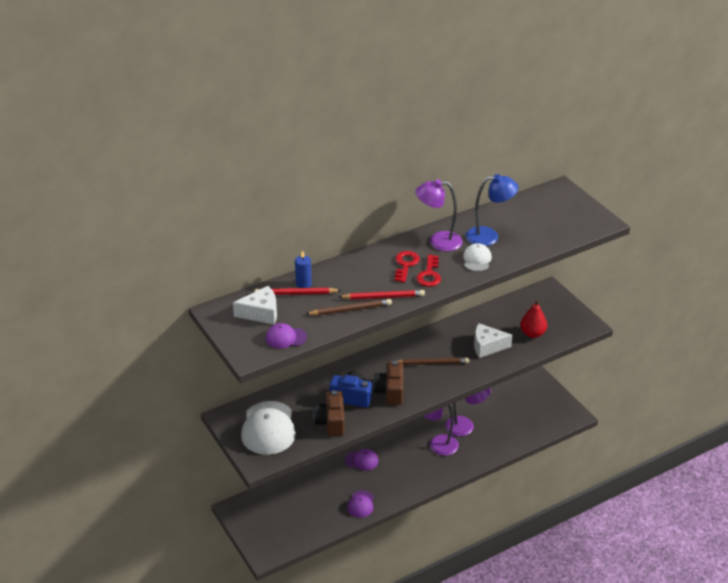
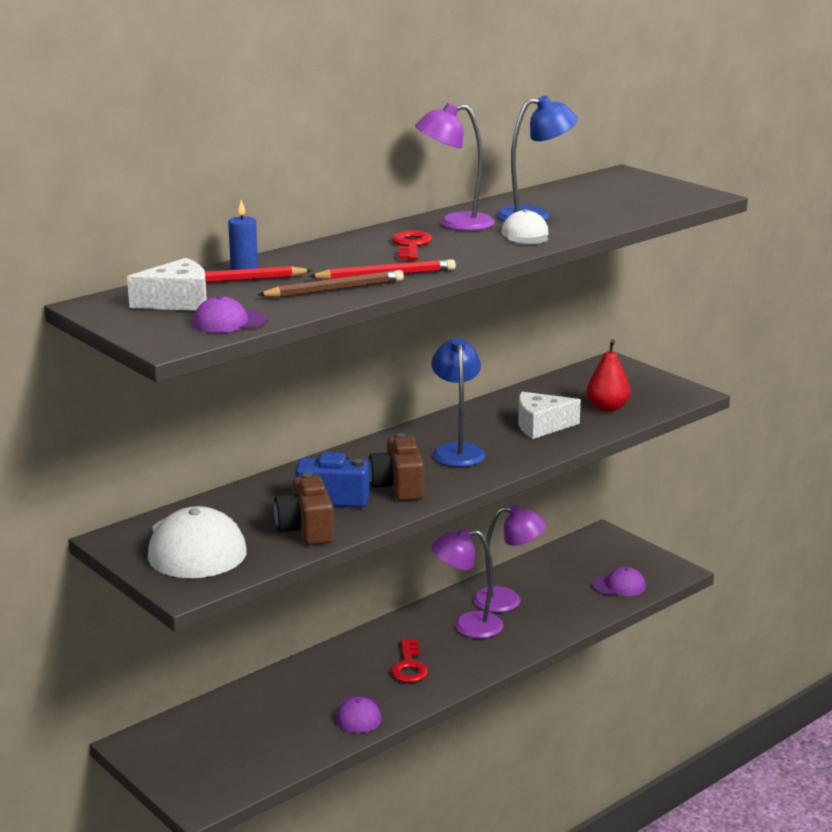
camera: 10 degrees left, 15 degrees down
(362, 460) = (346, 658): purple cap -> purple cap (619, 586)
(429, 274) = (454, 251): red key -> red key (409, 666)
(432, 363) = (457, 450): brown pencil -> blue lamp

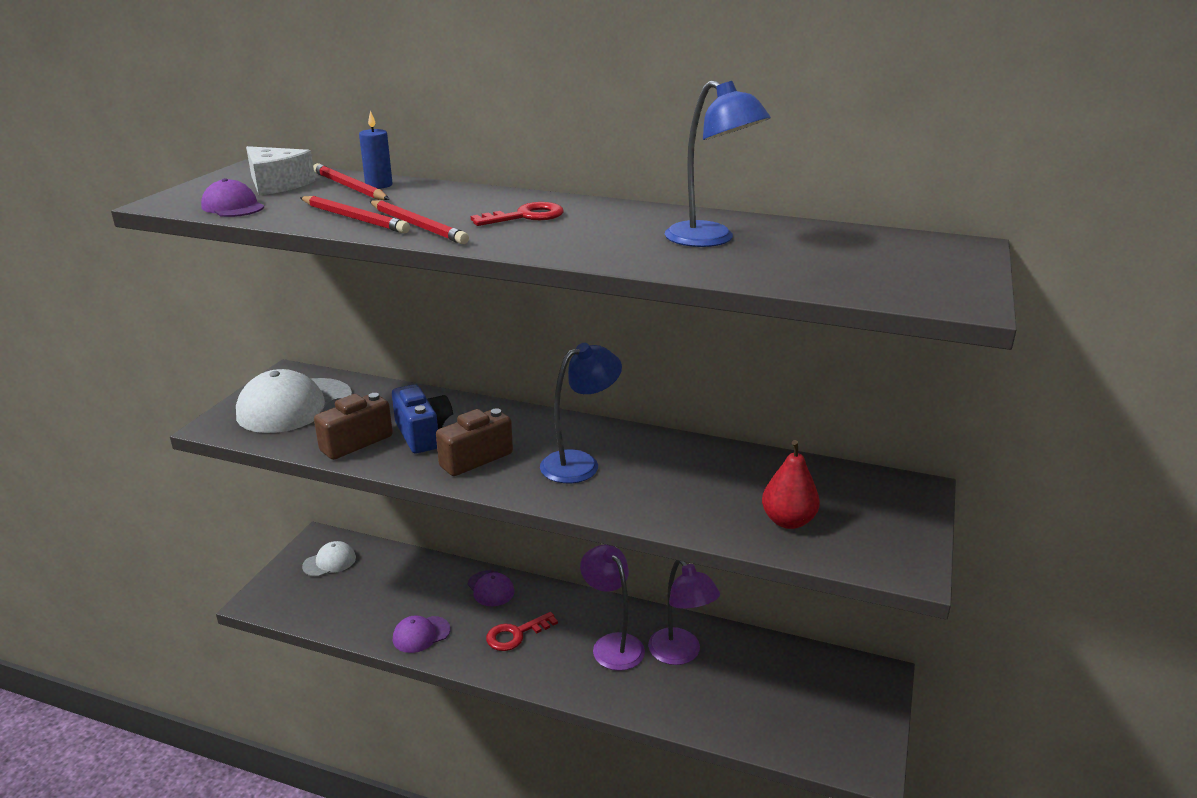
camera: 60 degrees right, 5 degrees up
(334, 289) = (354, 218): brown pencil -> red pencil
(455, 223) = (625, 217): purple lamp -> none
(525, 235) = (630, 249): white cap -> white cap (329, 562)
(541, 426) = (690, 492): white cheese -> none
(619, 586) = (787, 728): purple cap -> purple cap (490, 588)

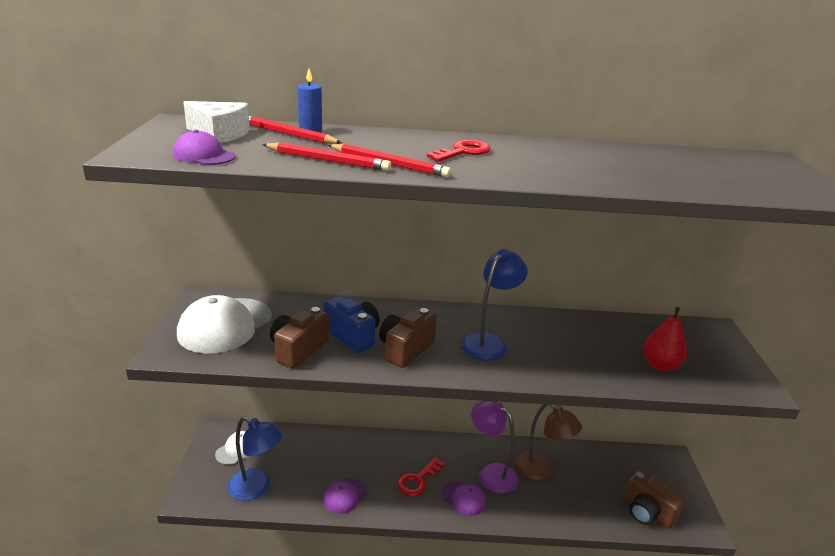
camera: 20 degrees left, 0 degrees up
(490, 588) = (379, 447): purple cap -> purple cap (464, 498)
(680, 654) = (541, 471): purple lamp -> brown lamp
(710, 240) = (618, 163): blue lamp -> blue lamp (256, 488)
(798, 733) = (647, 512): none -> brown camera

